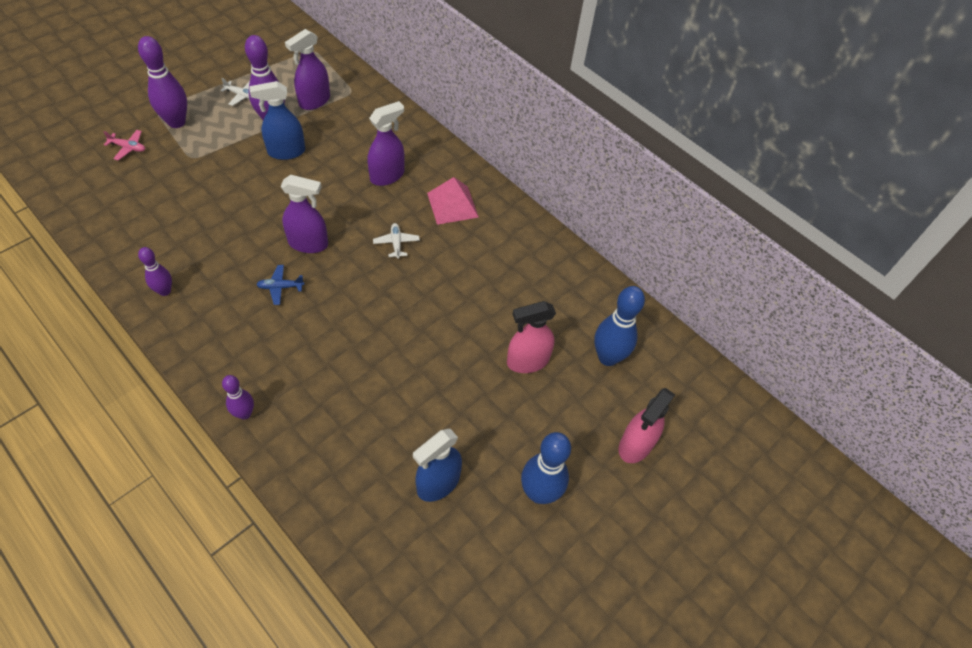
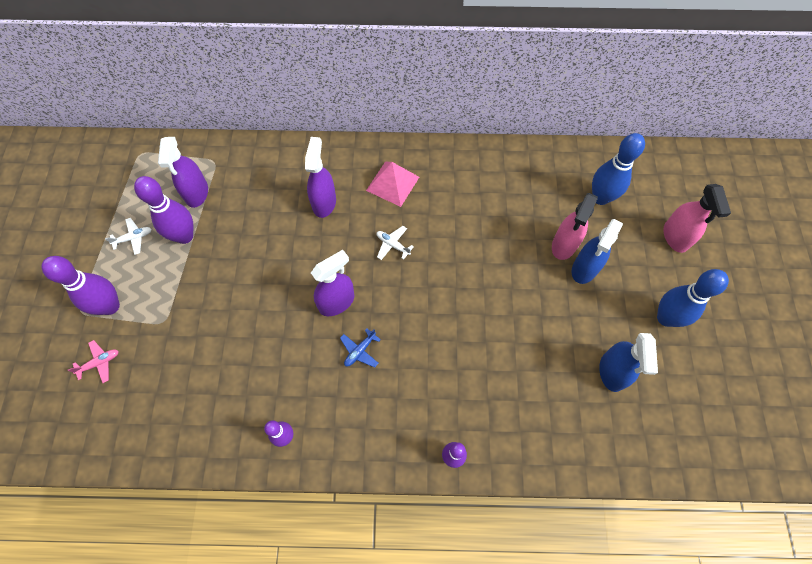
camera: 40 degrees left, 10 degrees up
(286, 152) = (229, 251): blue spray bottle -> blue spray bottle (584, 268)

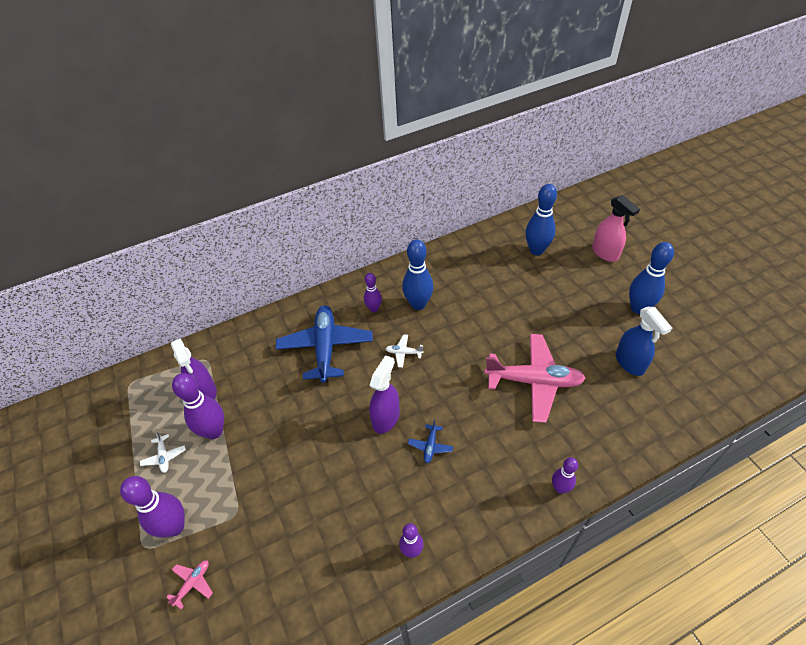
camera: 25 degrees left, 15 degrees down
(133, 238) = (164, 456): white plane -> white plane turned 120 degrees clockwise
(324, 202) = (325, 347): purple spray bottle -> blue plane
(393, 183) = (374, 308): pink pyramid -> purple bowling pin
(438, 200) = (418, 304): none -> blue bowling pin
(499, 339) = (534, 381): none -> pink plane
(564, 245) = (533, 293): pink spray bottle -> none
(584, 268) = (559, 302): blue spray bottle -> none

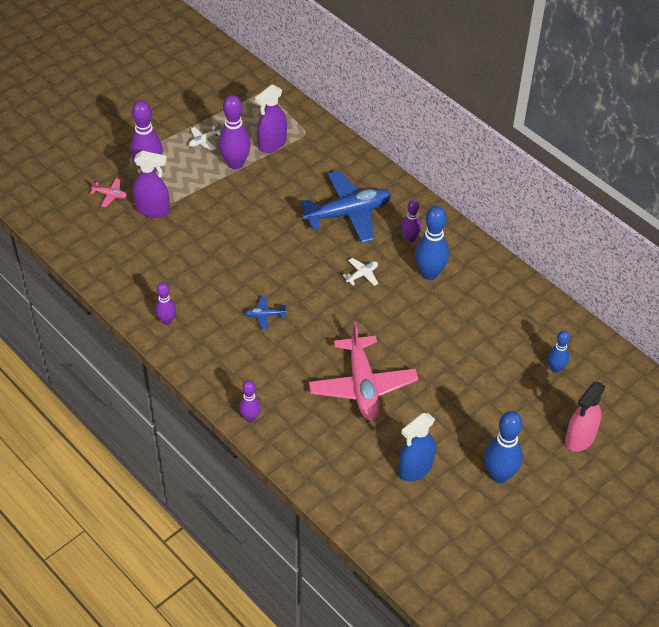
camera: 70 degrees right, 0 degrees up
(386, 418) = (284, 277): purple spray bottle -> purple spray bottle (153, 210)
(404, 353) = (362, 275): white plane -> white plane turned 60 degrees clockwise
(536, 250) = (555, 368): blue bowling pin -> blue bowling pin, size x0.59

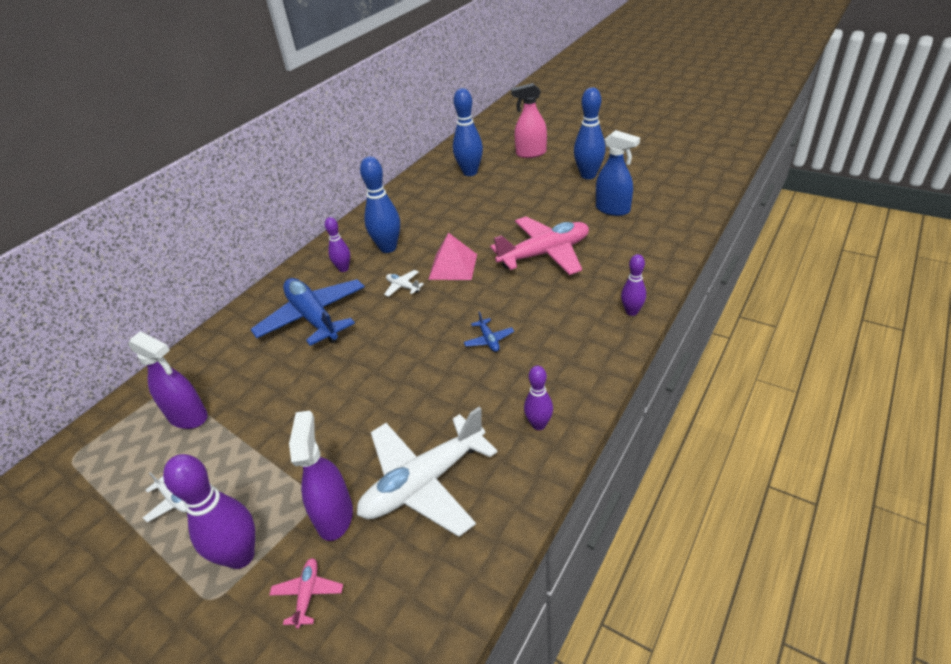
camera: 100 degrees left, 10 degrees down
(153, 253) = (424, 482): none -> white plane
(235, 164) = (228, 444): purple bowling pin -> none
(376, 314) = (453, 266): none -> pink pyramid
(555, 368) = (470, 172): blue bowling pin -> blue bowling pin, size x1.71
(579, 438) = (531, 153): pink spray bottle -> pink spray bottle turned 150 degrees clockwise

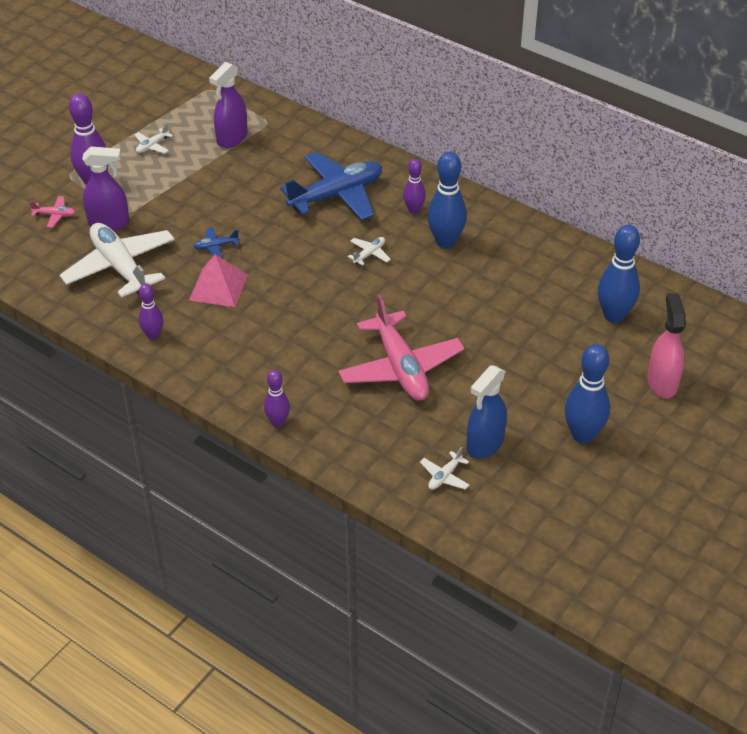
camera: 90 degrees right, 5 degrees up
(453, 266) = (396, 292): pink pyramid -> pink pyramid (218, 287)
(489, 340) = (268, 312): blue plane -> blue plane (216, 246)
(652, 222) = (444, 476): none -> white plane

